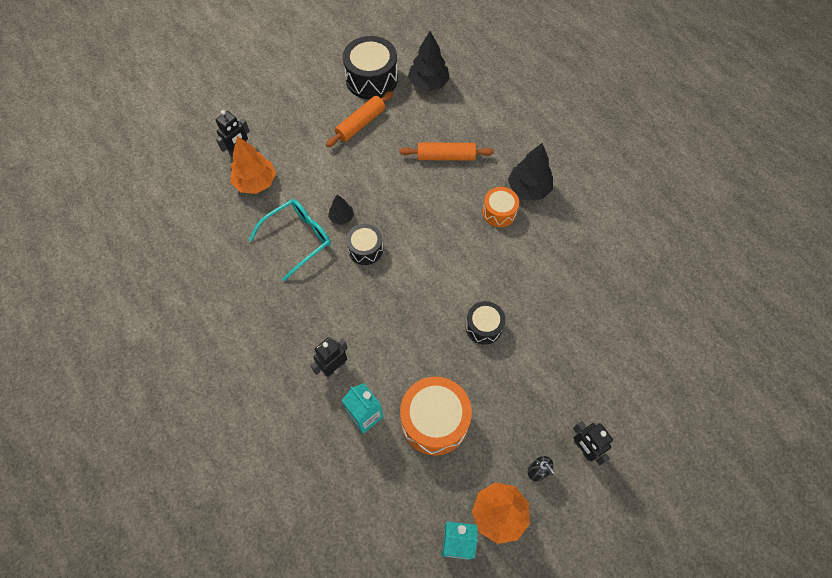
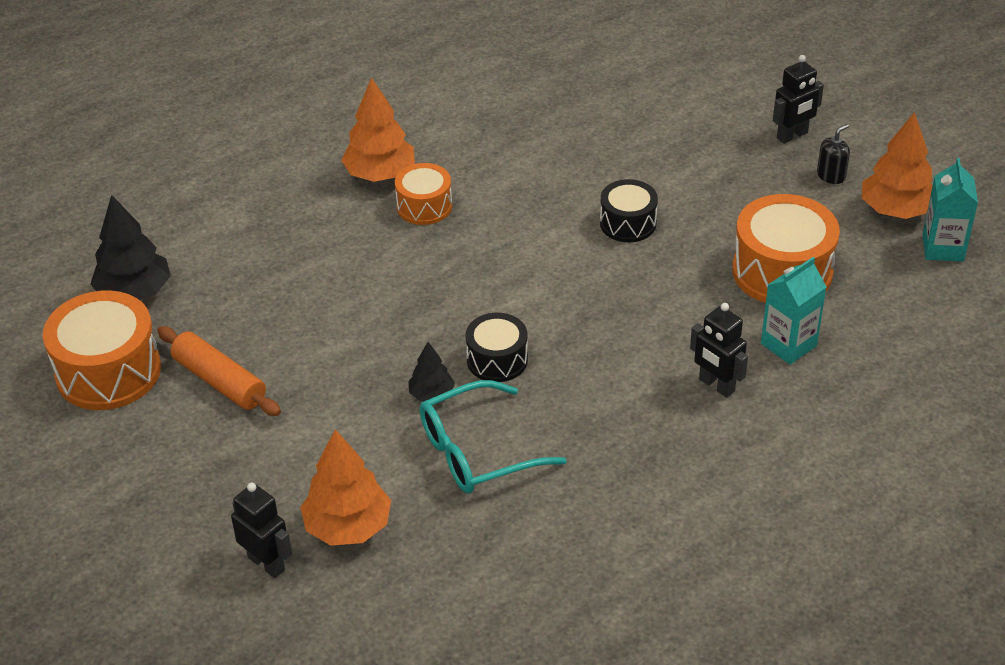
camera: 90 degrees left, 20 degrees down
(298, 239) = (477, 451): turquoise glasses -> turquoise glasses turned 75 degrees counterclockwise
(371, 79) = (108, 371): black drum -> orange drum
(446, 157) = (308, 267): orange rolling pin -> none
(528, 189) = (380, 174): black tree -> orange tree

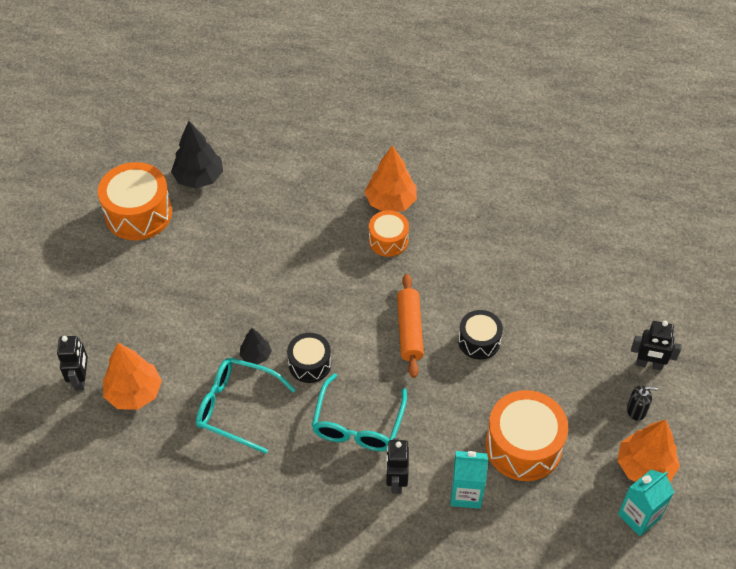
camera: 45 degrees right, 10 degrees up
(220, 381) = (176, 261): orange rolling pin -> orange rolling pin (410, 330)
(615, 370) = (358, 424): none -> turquoise glasses

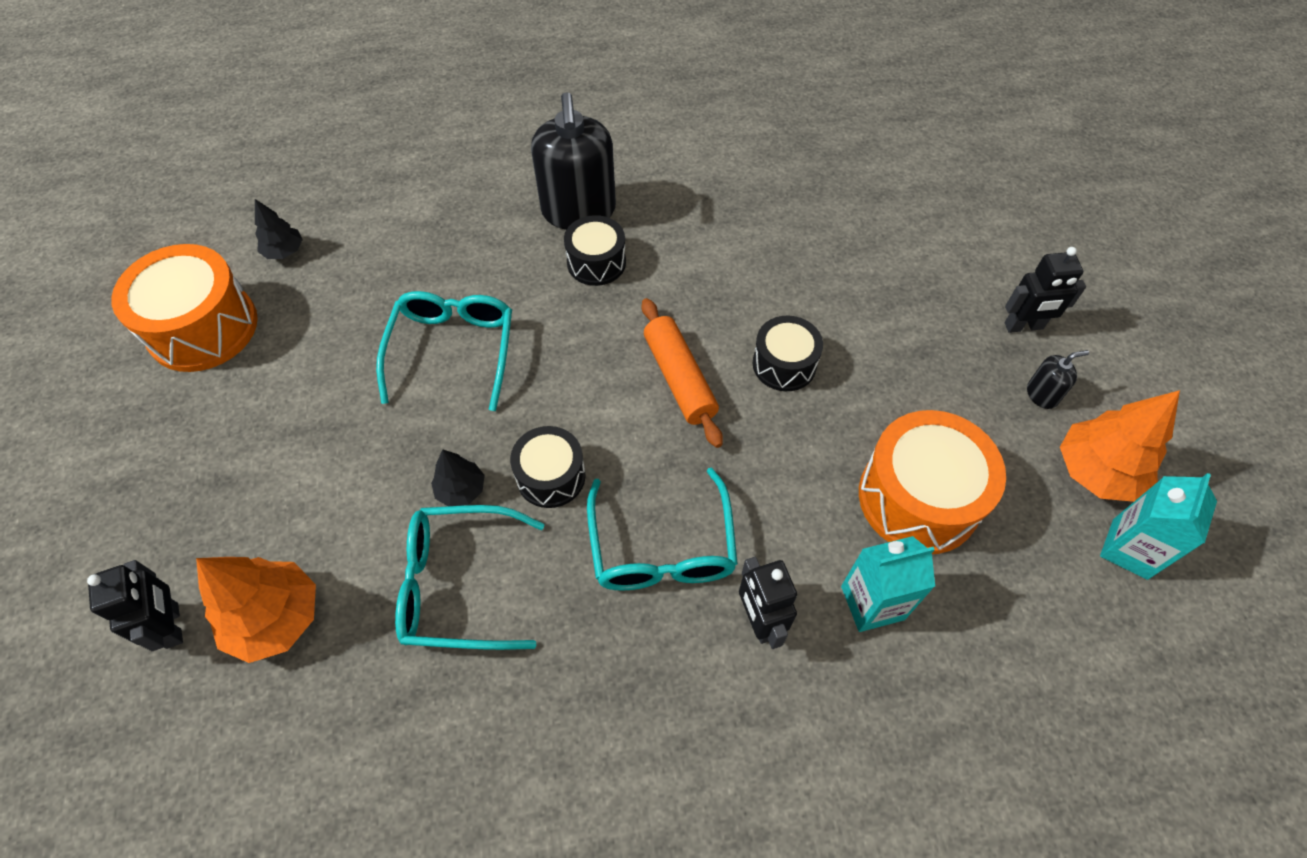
camera: 20 degrees left, 5 degrees up
(199, 178) = (284, 251): black tree -> black tree, size x0.56
(279, 271) = (453, 350): none -> turquoise glasses
(388, 240) = (596, 262): orange drum -> black drum
(390, 202) = (578, 211): orange tree -> black soap dispenser

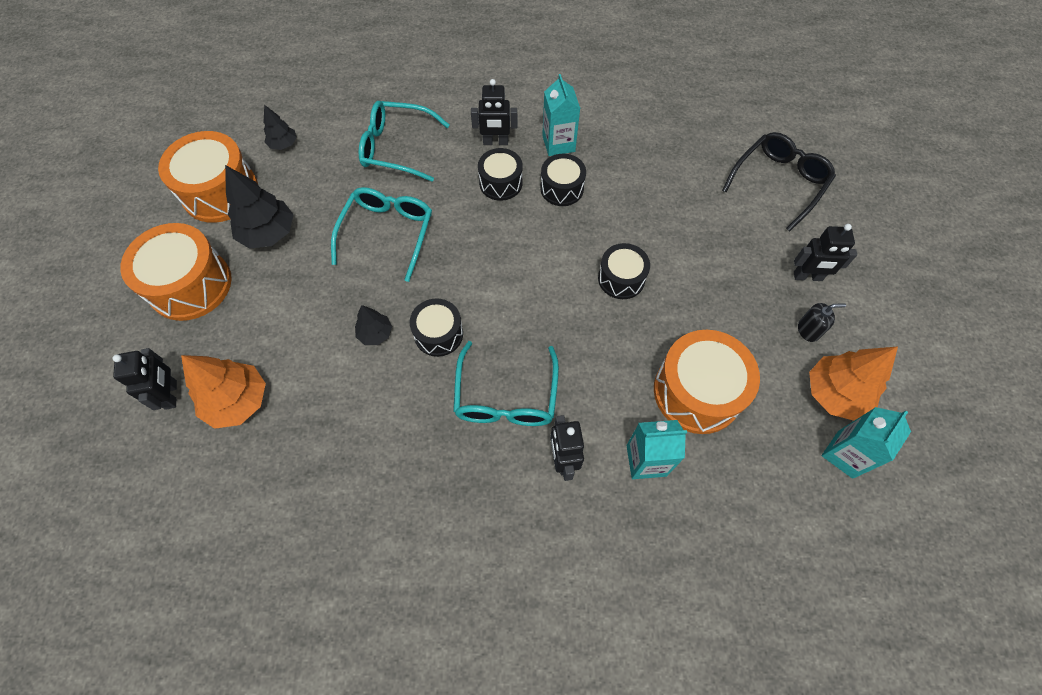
camera: 10 degrees right, 5 degrees up
(178, 463) = (190, 285): none -> orange drum
(282, 374) = (268, 233): none -> black tree
(459, 585) = (362, 399): turquoise glasses -> turquoise glasses (397, 148)
(578, 211) = (495, 142): black soap dispenser -> black robot
(663, 202) = (558, 144): none -> turquoise carton
(679, 378) = (543, 278): orange rolling pin -> none
(680, 258) = (562, 188): none -> black drum
(958, 213) = (779, 182): none -> black glasses

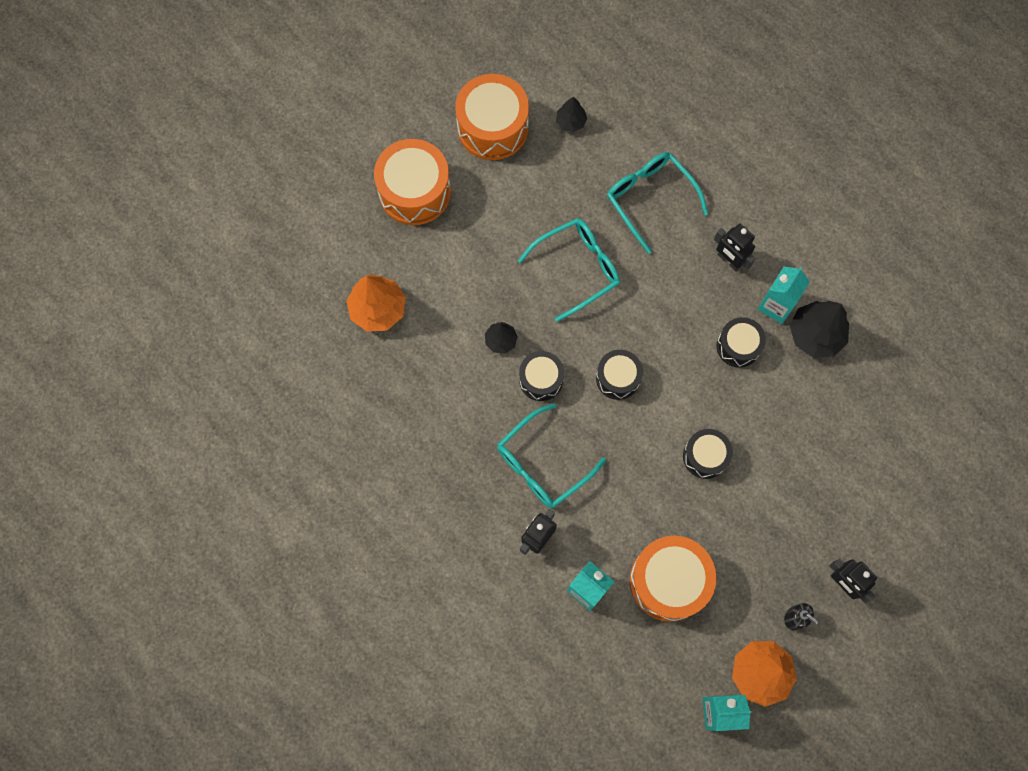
camera: 45 degrees right, 10 degrees up
(171, 394) = (343, 267): black robot -> none
(268, 233) = (497, 194): black tree -> black tree (815, 335)
(500, 183) = (697, 300): black drum -> black drum (617, 378)
(779, 182) = (913, 495): black glasses -> none

